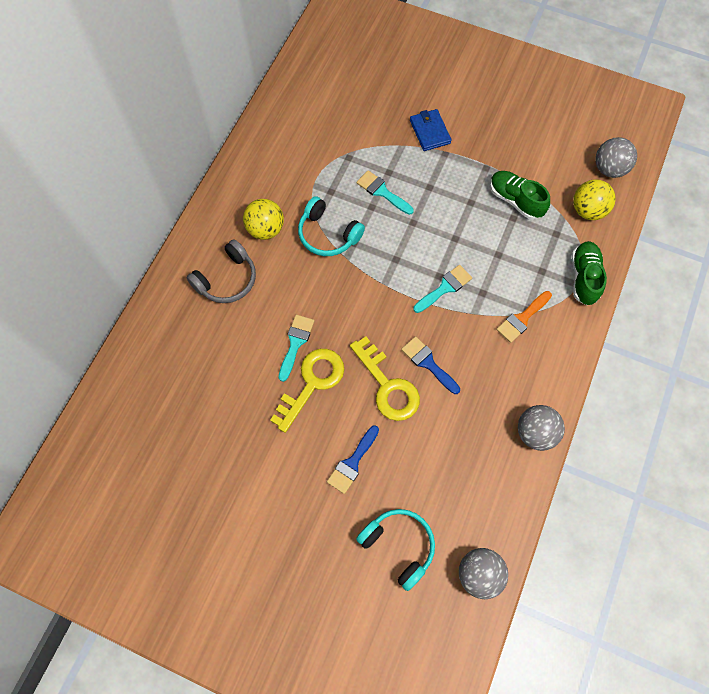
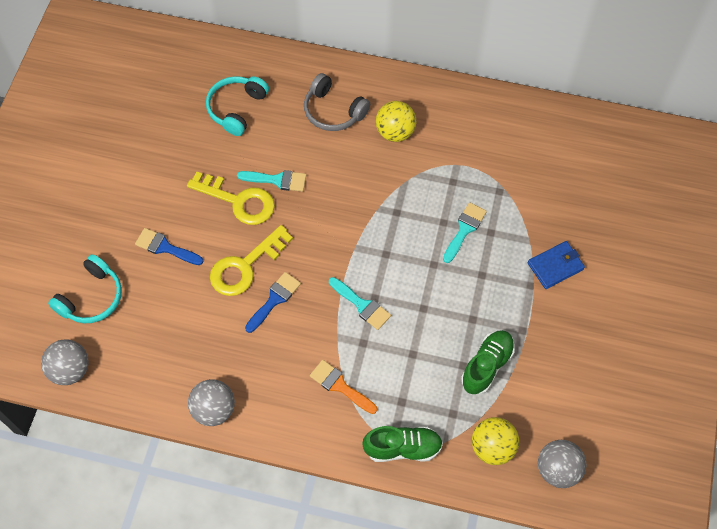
camera: 80 degrees right, 5 degrees down
(328, 234) = (401, 187): turquoise headphones -> turquoise headphones (237, 108)

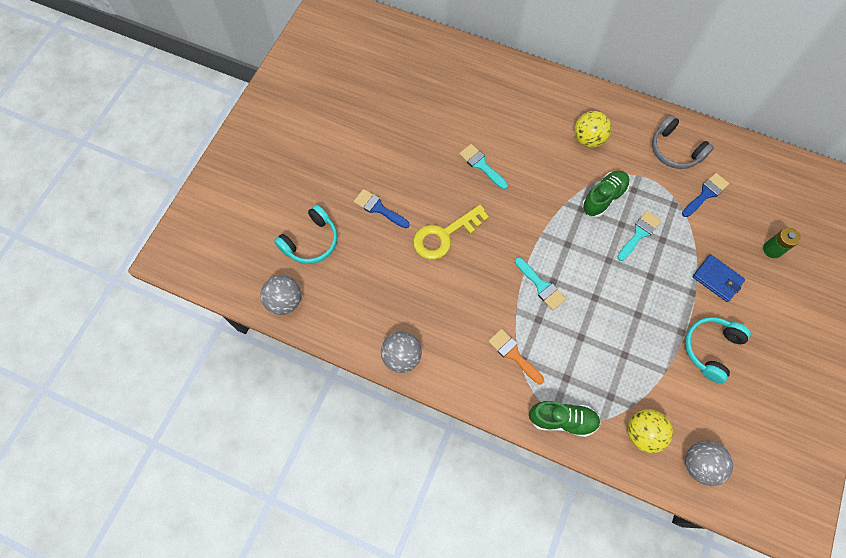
camera: 10 degrees right, 5 degrees up
(237, 108) = (454, 99): turquoise headphones -> turquoise headphones (710, 349)
(238, 201) = (446, 178): yellow key -> none
(274, 299) = (466, 268): blue brush -> blue brush (706, 194)
(277, 180) = (481, 165): turquoise brush -> turquoise brush turned 150 degrees counterclockwise
(333, 111) = (537, 113): grey headphones -> grey headphones (675, 150)
(486, 366) = (645, 358): green shoe -> green shoe (603, 198)
(555, 266) = (717, 279): blue wallet -> blue wallet turned 60 degrees clockwise
(612, 224) = (772, 249): none -> green battery

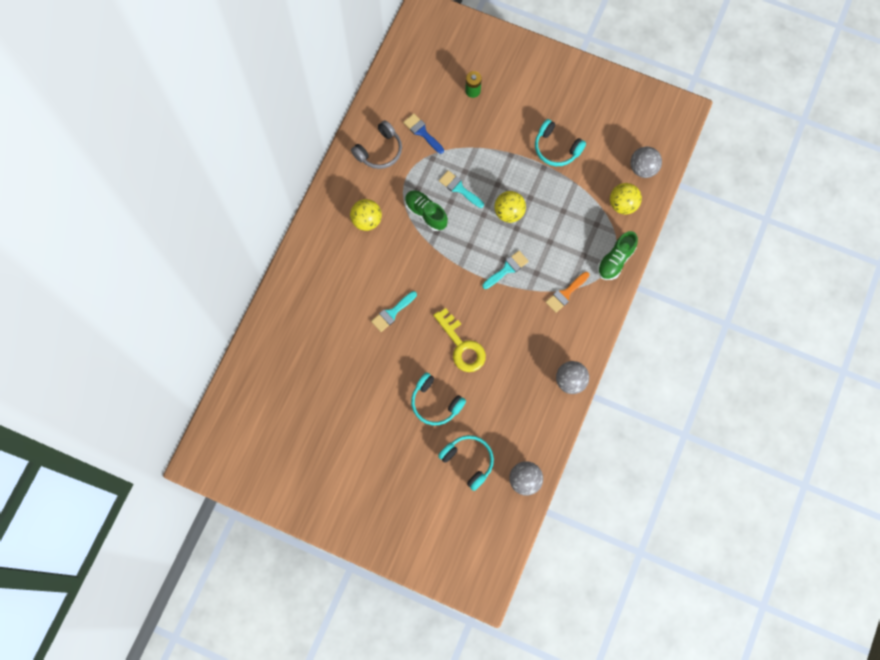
camera: 90 degrees left, 5 degrees up
(378, 208) = (435, 403): blue brush -> turquoise headphones
(562, 420) = (615, 260): green shoe -> green shoe turned 150 degrees counterclockwise
(615, 289) = (509, 212): none -> yellow ball
(717, 279) = (499, 135): blue wallet -> none

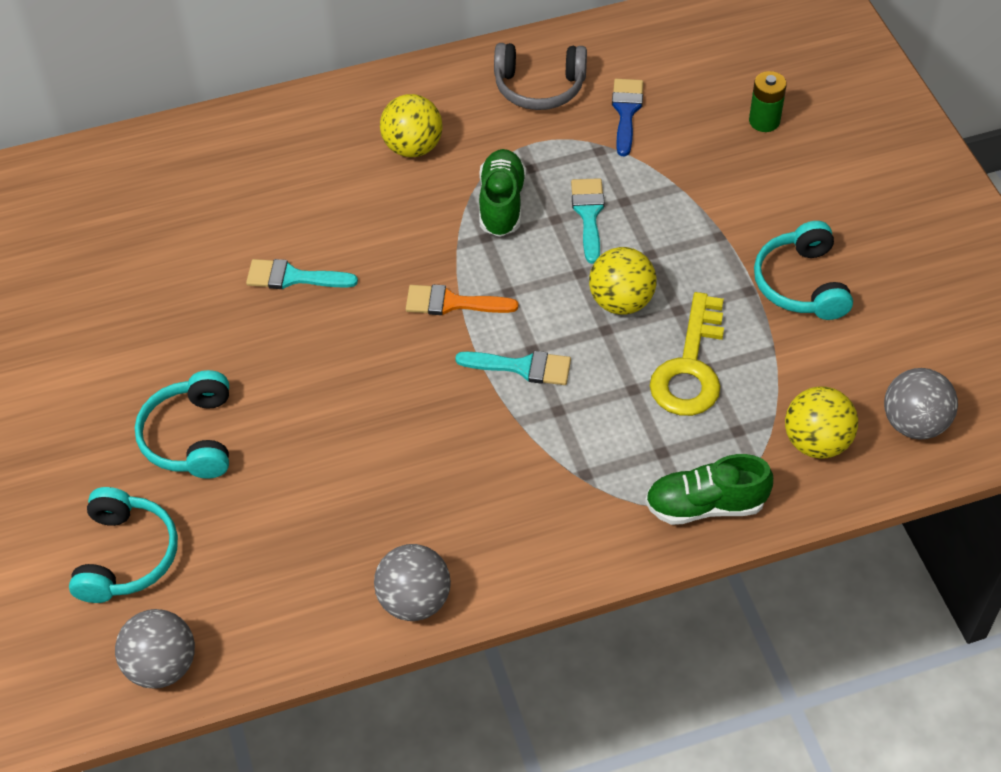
camera: 50 degrees right, 20 degrees down
(462, 346) = (326, 402): yellow key -> yellow key (690, 367)
(565, 293) = (566, 477): orange brush -> orange brush (452, 303)

